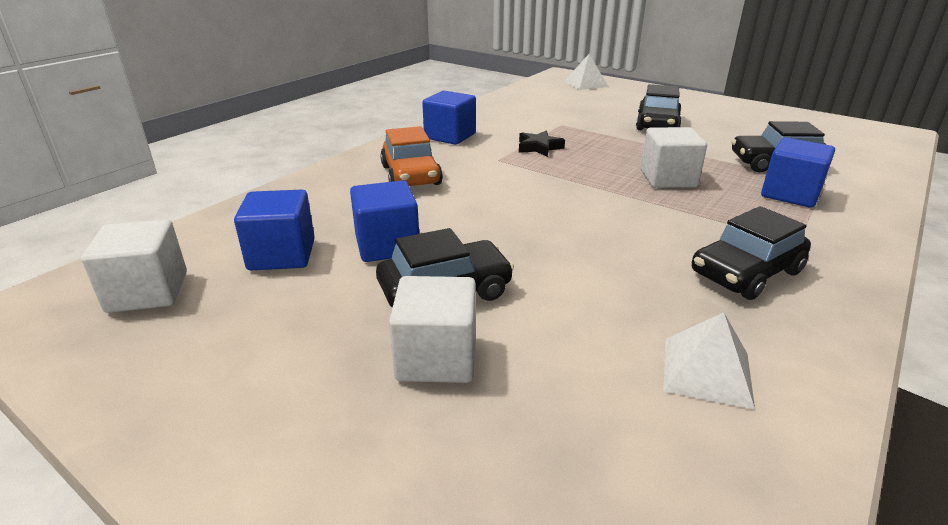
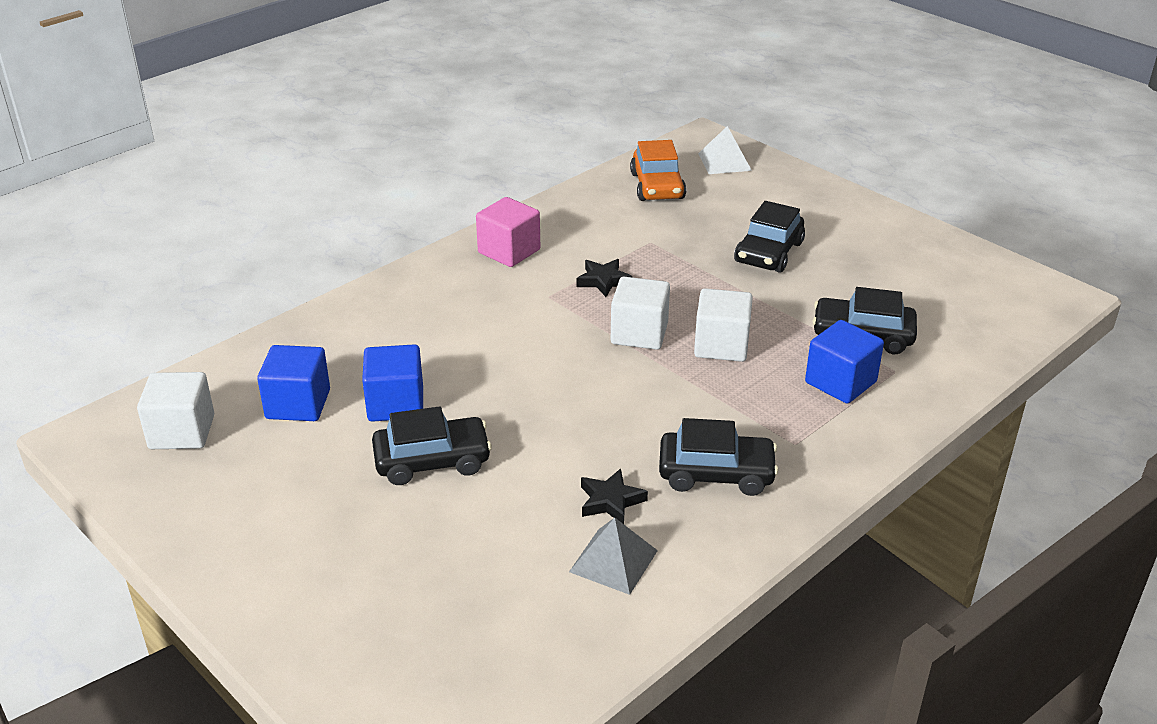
camera: 10 degrees right, 5 degrees up
(411, 175) = (445, 312): orange car -> orange car (657, 186)
(436, 358) = (405, 522): white cube -> white cube (639, 333)
(450, 136) = (509, 251): blue cube -> pink cube
(659, 309) = (611, 501): none -> black star
(706, 371) = (613, 561): white pyramid -> grey pyramid
(746, 272) = (716, 474): black car -> black car turned 150 degrees counterclockwise

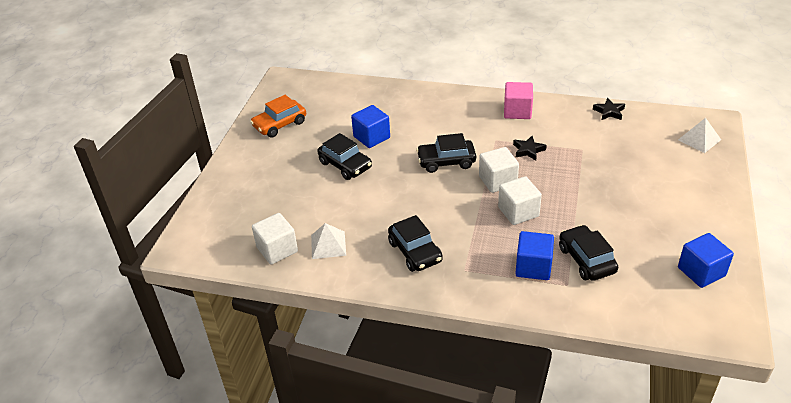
camera: 60 degrees right, 5 degrees up
(182, 432) = (305, 97): white cube -> white cube (277, 249)
(298, 404) = (347, 114): blue cube -> blue cube (701, 272)
(611, 501) = (366, 227): black star -> black star (609, 112)
(613, 561) = (328, 245): grey pyramid -> white pyramid
(657, 186) = (639, 128): orange car -> orange car (280, 124)
(768, 252) = (625, 193): black car -> black car (446, 161)

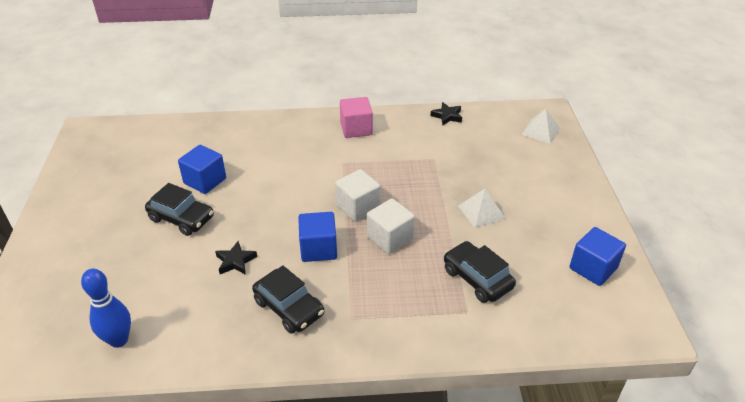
camera: 20 degrees left, 0 degrees up
(277, 249) = (119, 340): white cube -> blue bowling pin
(280, 124) = (91, 183): orange car -> none
(328, 245) = (182, 320): white pyramid -> white pyramid (481, 212)
(446, 161) = (296, 195): black car -> none
(528, 150) = (380, 168): black star -> black star (235, 261)
(533, 267) = (425, 299): blue cube -> blue cube (318, 249)

